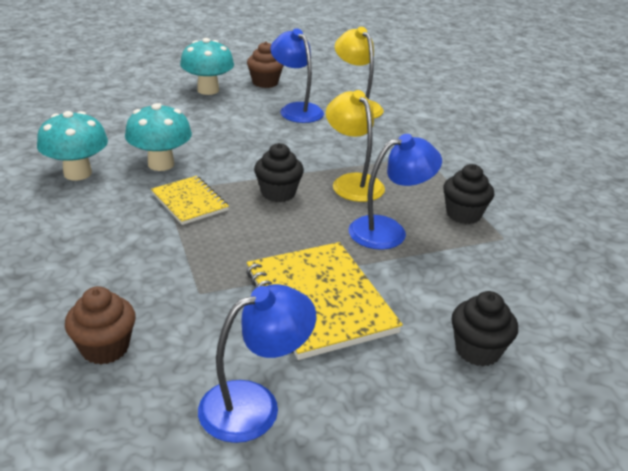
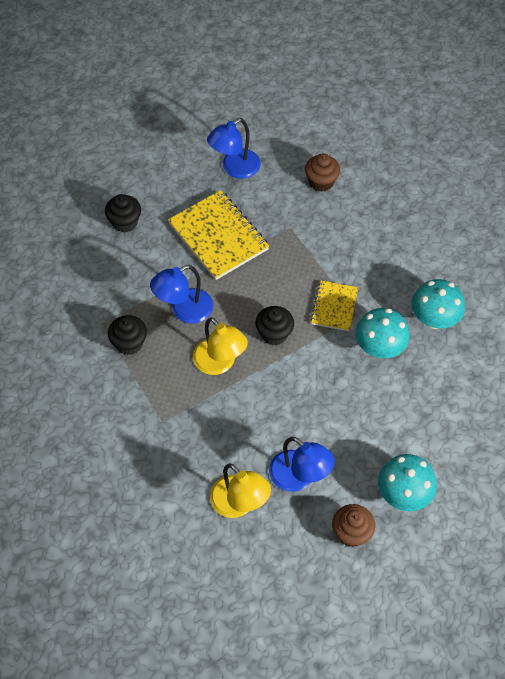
camera: 170 degrees right, 25 degrees up
(190, 202) = (334, 307): yellow notebook -> yellow notebook turned 60 degrees clockwise

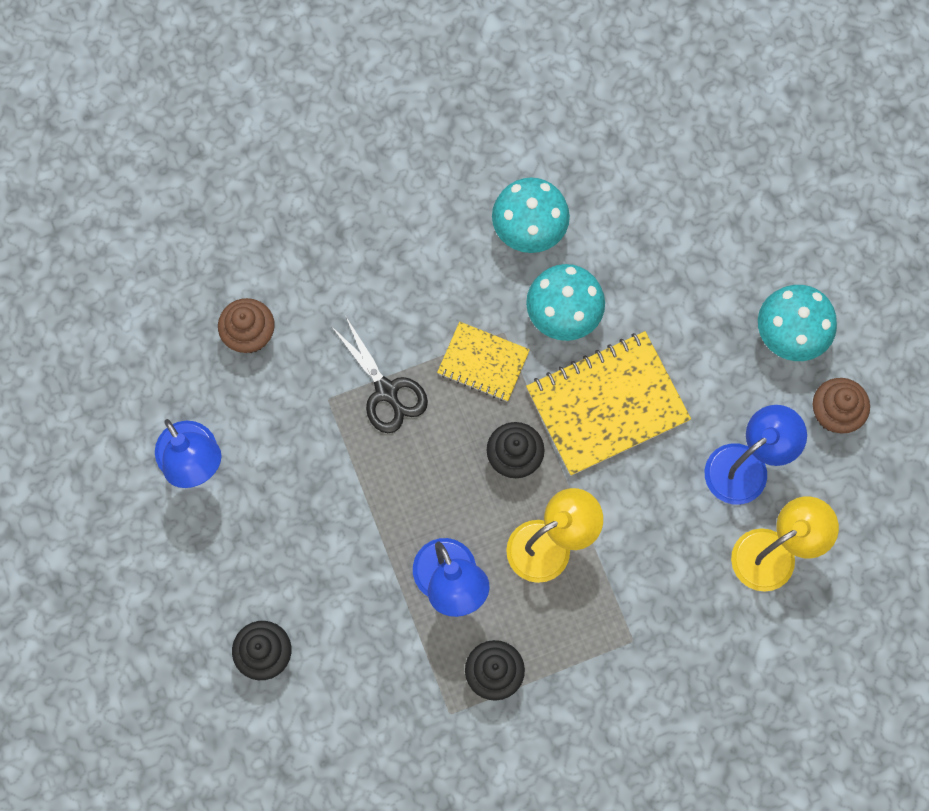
camera: 80 degrees left, 15 degrees up
(218, 236) = (323, 510): yellow notebook -> yellow notebook (607, 404)
(302, 257) = (386, 391): none -> black scissors

